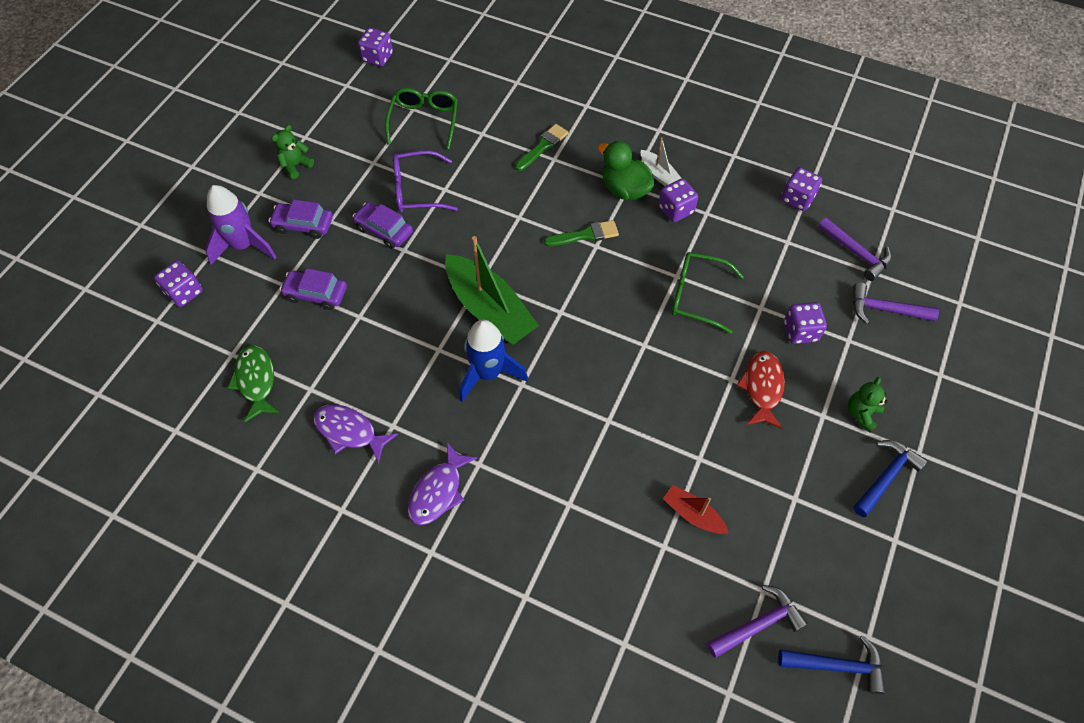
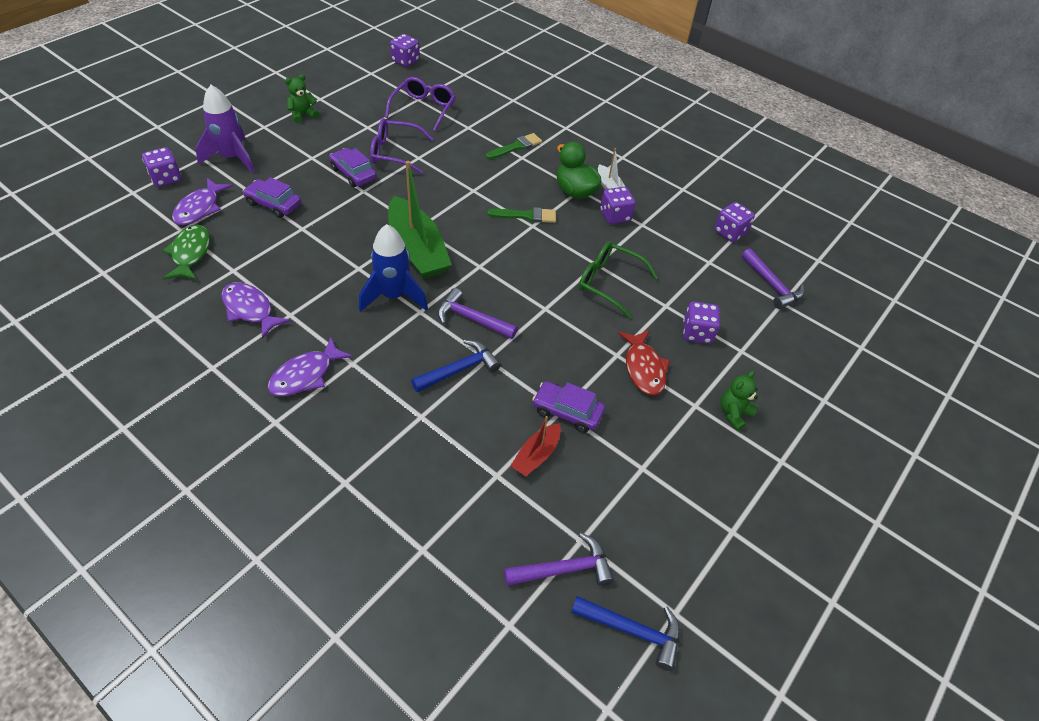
camera: 10 degrees right, 10 degrees down
(239, 321) = (200, 208): none -> purple fish
(303, 225) = (288, 155): purple car -> purple car (567, 412)
(424, 121) = (423, 109): green glasses -> purple glasses
(693, 514) = (536, 455): red boat -> red boat turned 105 degrees counterclockwise
(762, 388) = (644, 368): red fish -> red fish turned 150 degrees clockwise
(885, 309) = (785, 335): purple hammer -> purple hammer (472, 319)
(886, 476) = (741, 473): blue hammer -> blue hammer (459, 369)

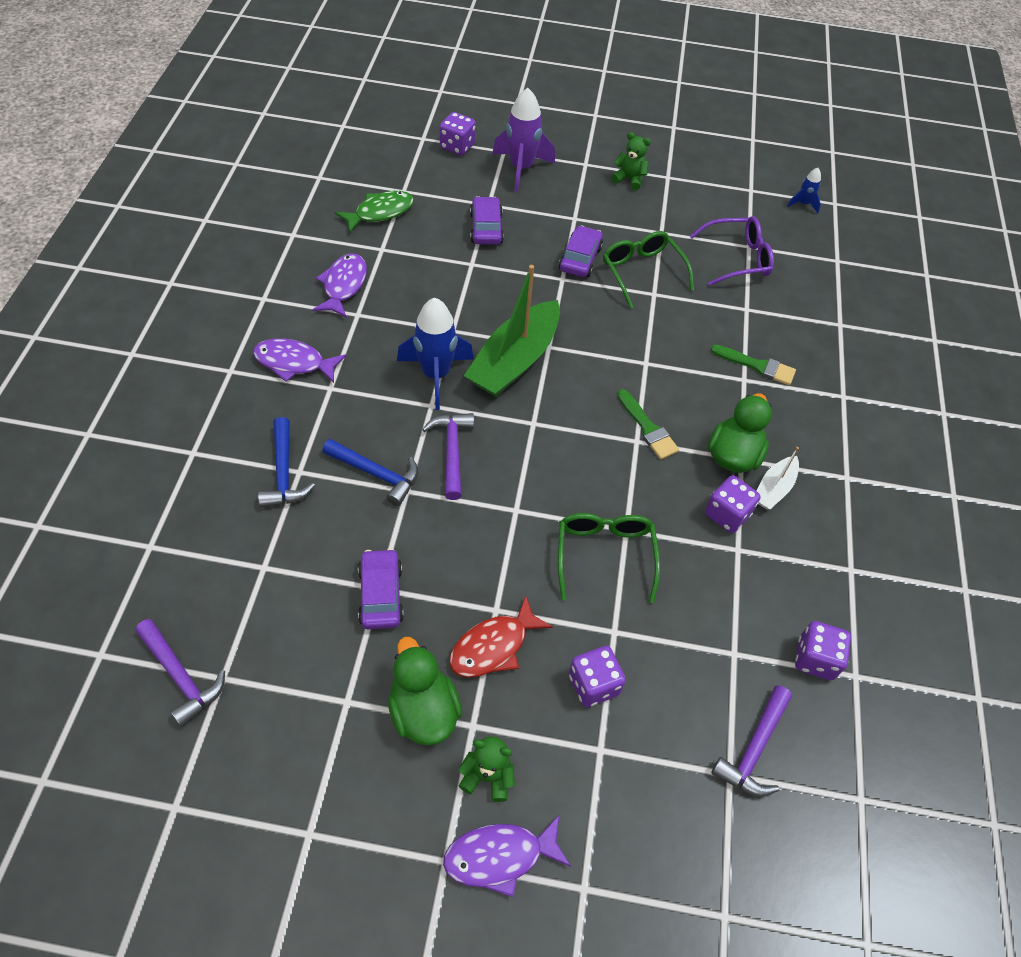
camera: 60 degrees right, 5 degrees up
(200, 208) = (438, 187): purple fish -> purple fish (499, 856)
(394, 153) = (642, 272): purple glasses -> green glasses
(405, 61) = (803, 204): purple dice -> blue rocket
(536, 455) = (306, 591): red boat -> none
(632, 631) = (136, 771): blue hammer -> blue hammer (284, 473)
(672, 427) = (423, 711): none -> green duck

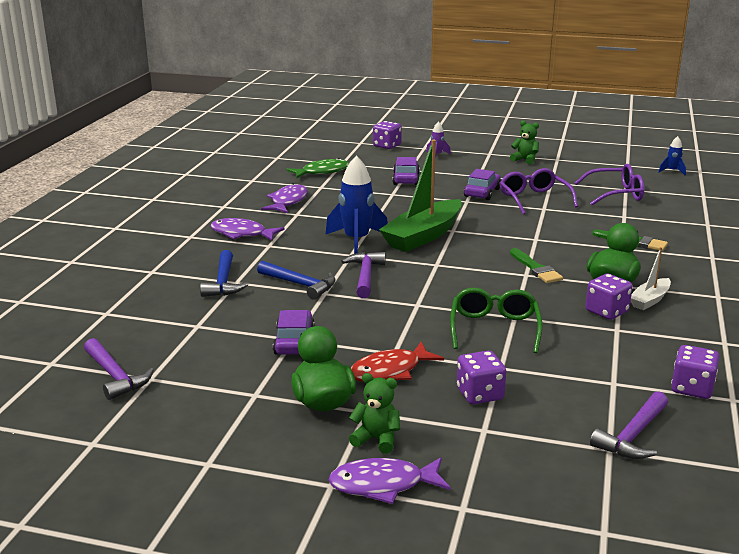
camera: 10 degrees right, 30 degrees down
(521, 169) = (437, 155): purple rocket -> purple rocket, size x0.49
(642, 272) = (533, 199): green glasses -> purple glasses

